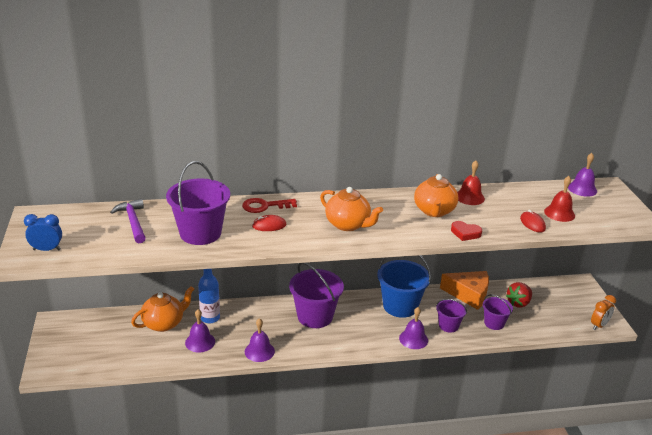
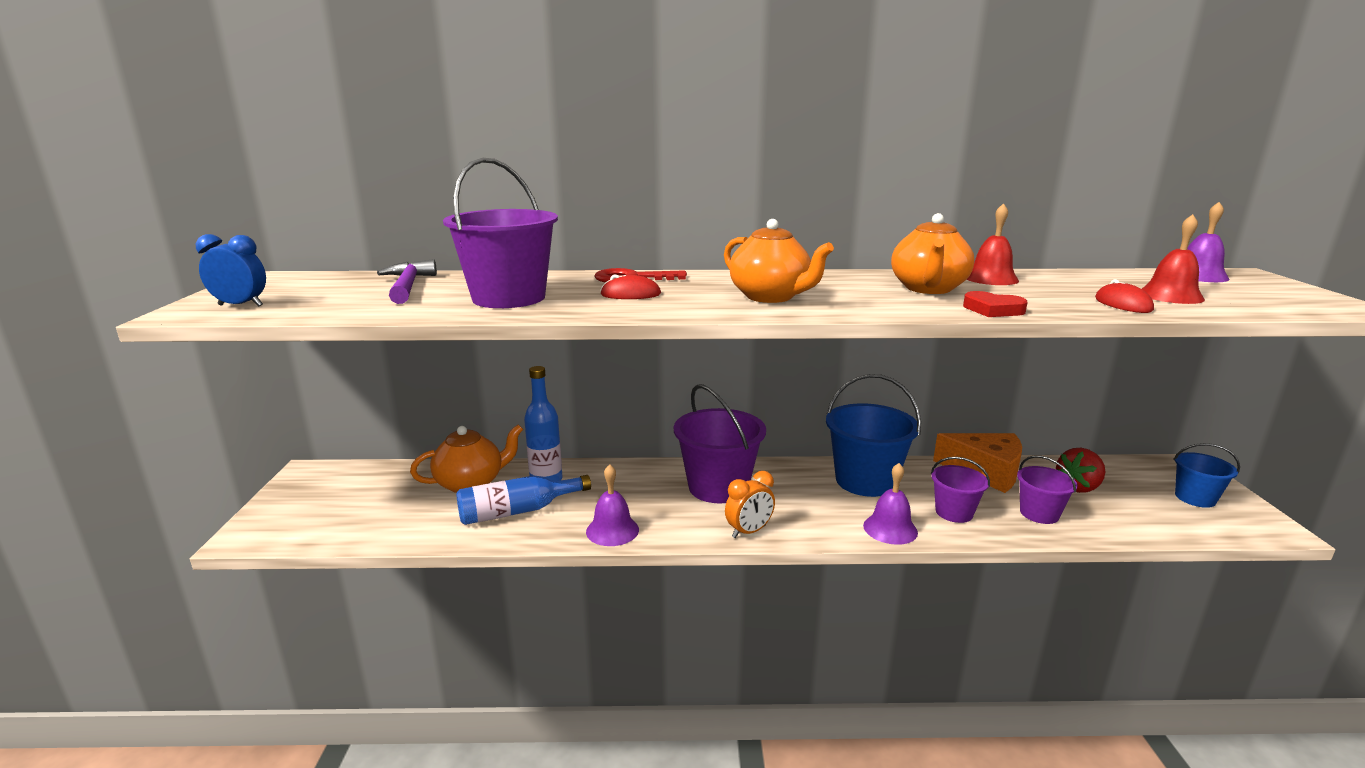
camera: 10 degrees right, 10 degrees down
(200, 342) = (517, 511): purple bell -> blue bottle
(578, 306) = (1195, 498): none -> blue bucket
(599, 325) = (1247, 528): orange clock -> orange clock (749, 531)

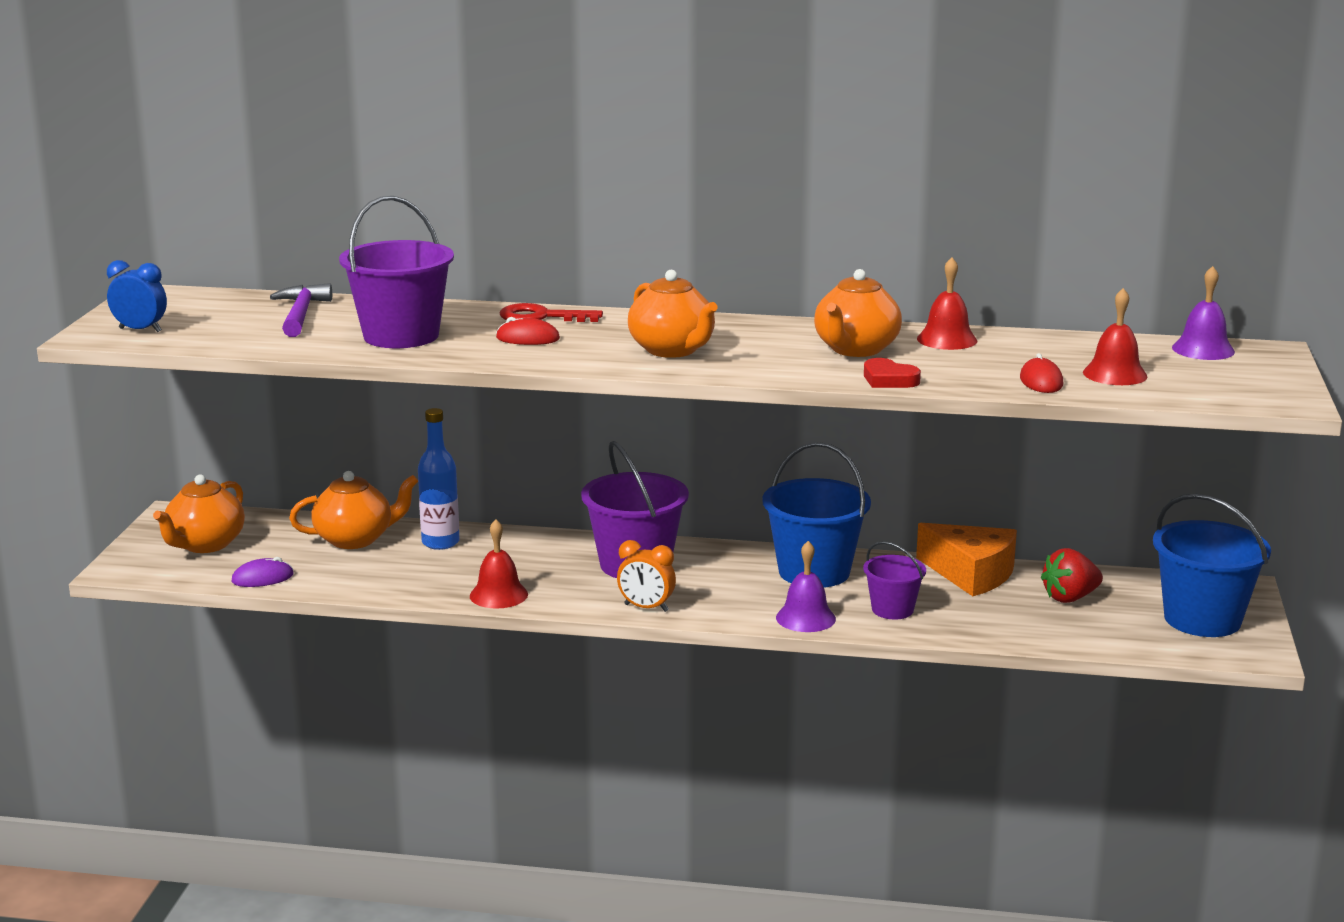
camera: 10 degrees right, 0 degrees up
(333, 501) = (205, 544): none -> orange teapot
(387, 533) = (262, 578): none -> purple mouse
(517, 511) = (401, 570): blue bottle -> none
(612, 530) = (498, 595): purple bell -> red bell
(749, 531) = (646, 608): orange clock -> orange clock turned 45 degrees clockwise
(1039, 514) = (992, 618): purple bucket -> none
(1195, 498) = (1202, 619): blue bucket -> blue bucket, size x1.79

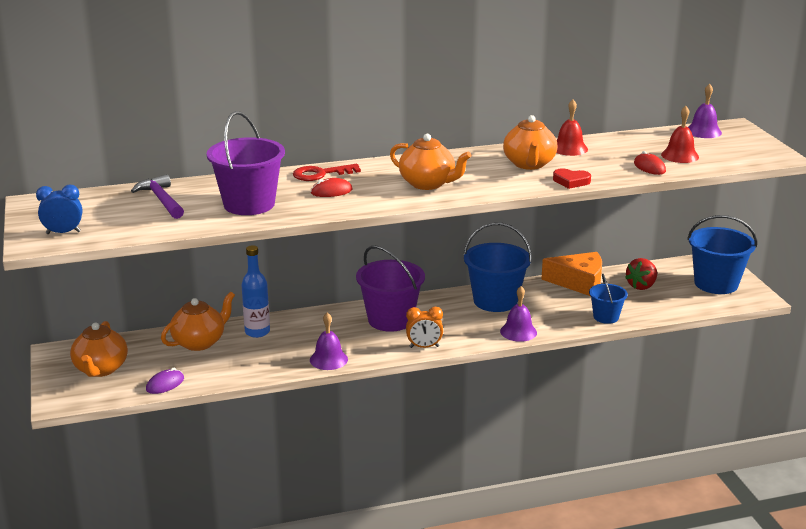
camera: 25 degrees left, 5 degrees up
(498, 595) = (328, 359): red bell -> purple bell
(892, 610) = (559, 315): purple bucket -> none
(964, 627) = (606, 317): none -> blue bucket

